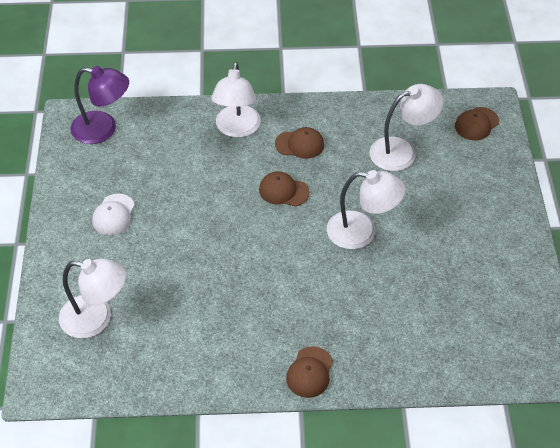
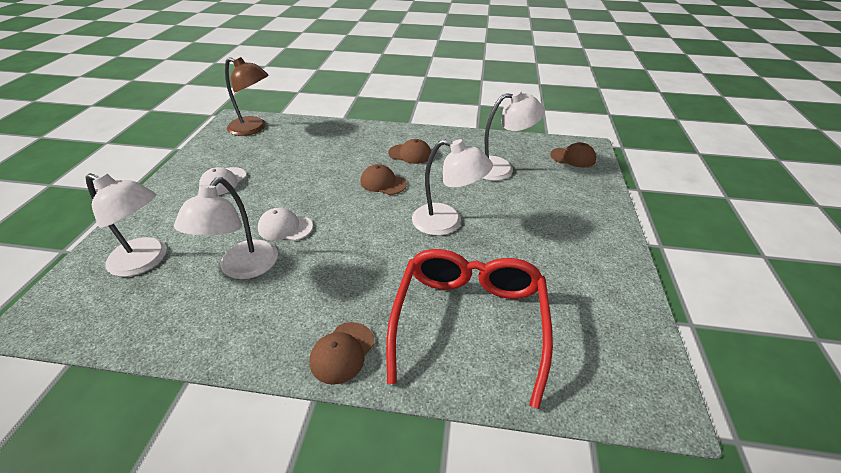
camera: 10 degrees right, 10 degrees down
(103, 129) = (253, 128): purple lamp -> brown lamp
(207, 262) = (285, 227): none -> white cap
(237, 129) = (361, 139): white lamp -> white lamp (242, 268)
(404, 331) = (469, 322): none -> red glasses
(476, 124) = (573, 157): brown cap -> brown cap turned 135 degrees counterclockwise

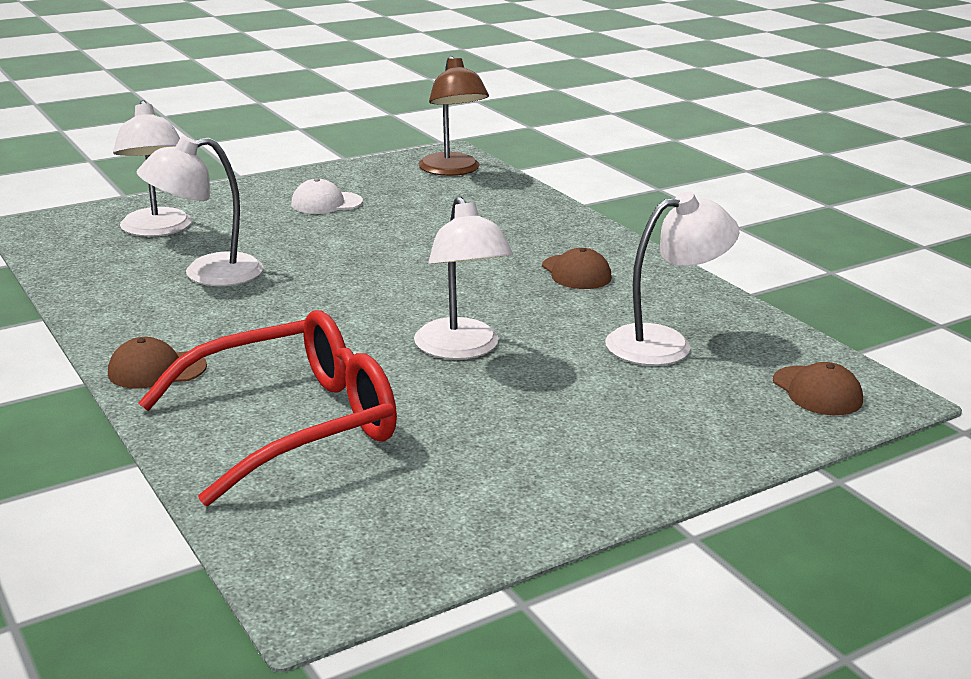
camera: 50 degrees right, 15 degrees down
(285, 227) = (300, 265): white cap -> none
(383, 183) = (476, 281): brown cap -> none
(500, 168) = (665, 343): white lamp -> white lamp turned 60 degrees counterclockwise

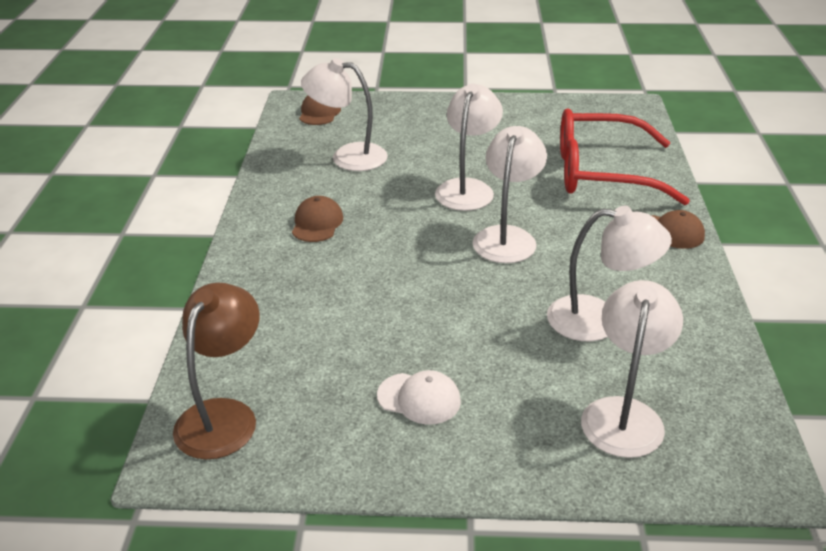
camera: 145 degrees left, 10 degrees up
(358, 313) = (507, 237): none -> white lamp

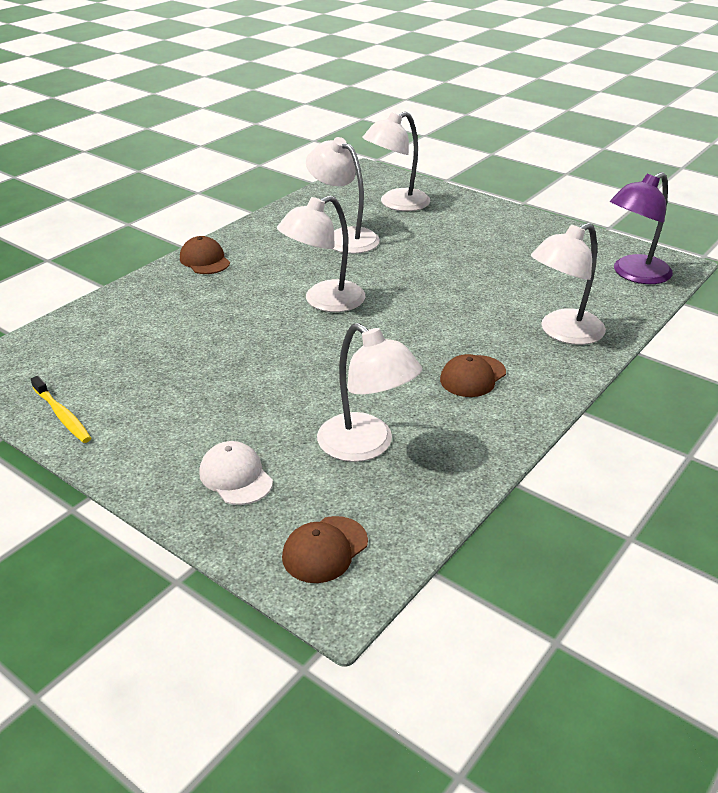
camera: 145 degrees left, 0 degrees up
(223, 415) = (634, 274): brown lamp -> purple lamp
(419, 398) = (502, 243): white cap -> white cap (236, 477)
(467, 188) = (294, 353): white lamp -> white lamp (563, 332)
(542, 108) = (62, 415): none -> yellow toothbrush
(603, 173) = (158, 318): red glasses -> none

